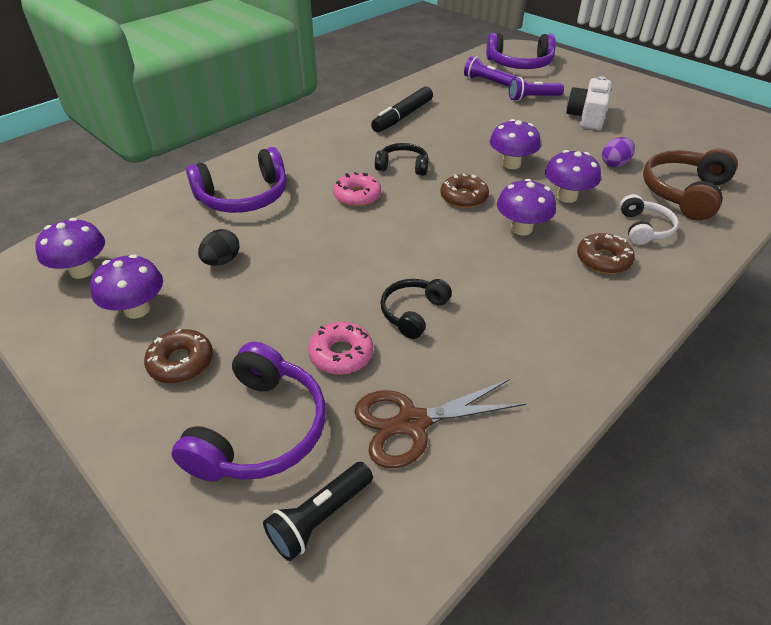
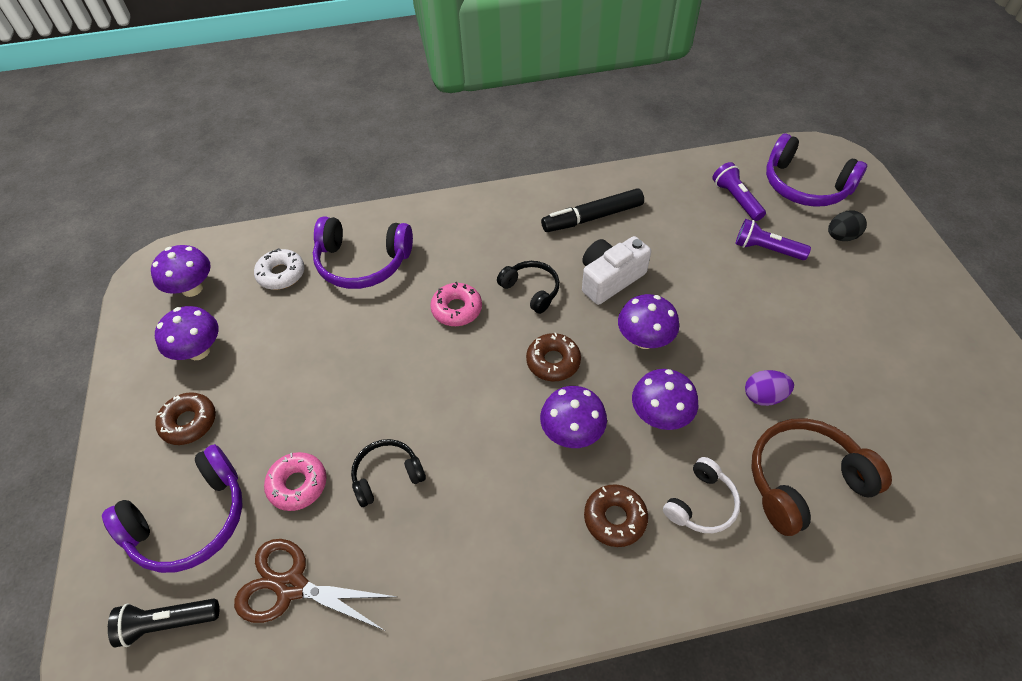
camera: 35 degrees right, 10 degrees up
(171, 229) = (281, 274): none -> white donut
(222, 261) = (290, 331): black egg -> black egg (841, 237)
(586, 117) = (804, 308): white camera -> white camera (610, 279)

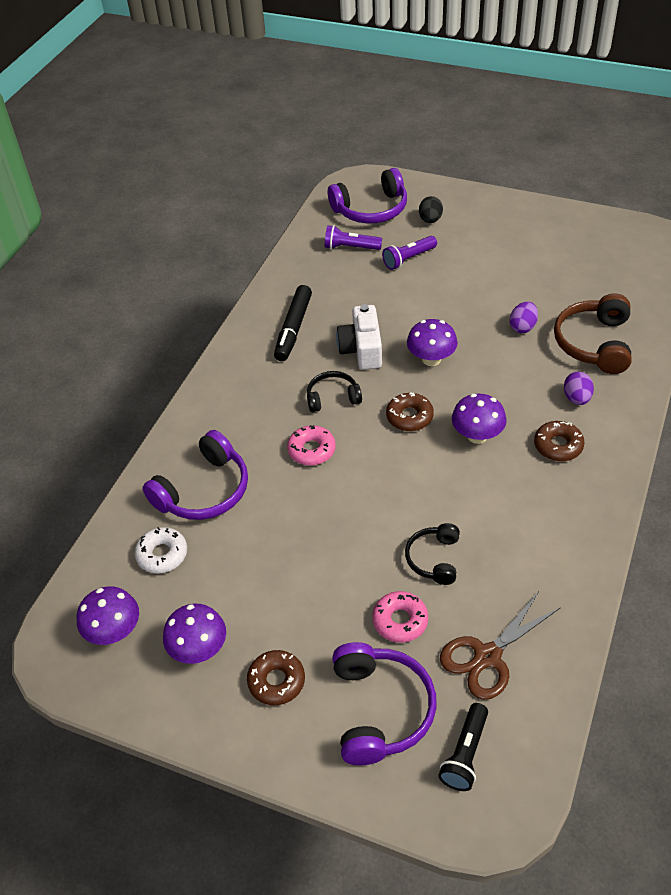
camera: 55 degrees left, 5 degrees down
(660, 415) = (498, 383): purple mushroom -> none
(701, 503) = (576, 398): white headphones -> purple egg

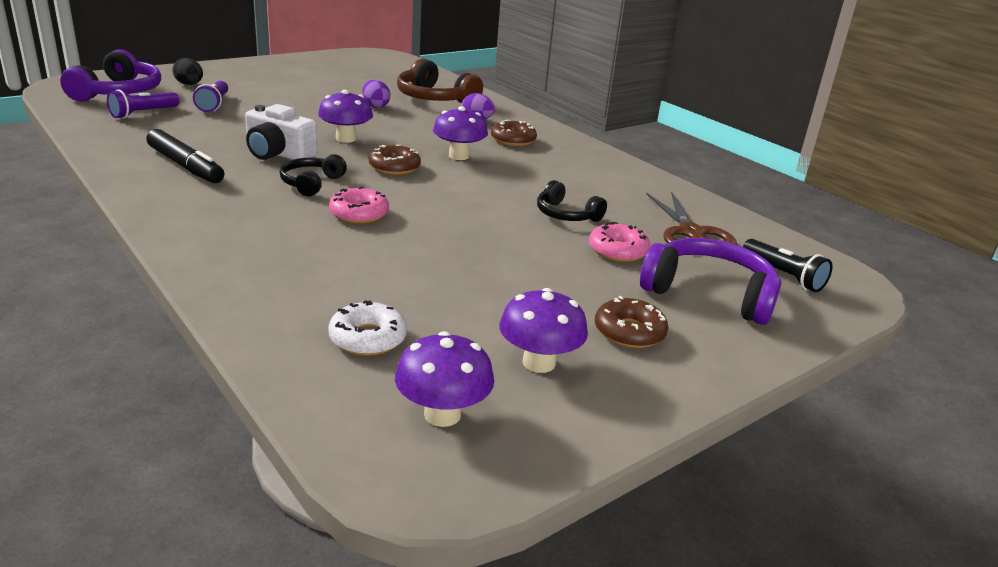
camera: 65 degrees left, 20 degrees down
(204, 490) = (314, 281): purple headphones -> none

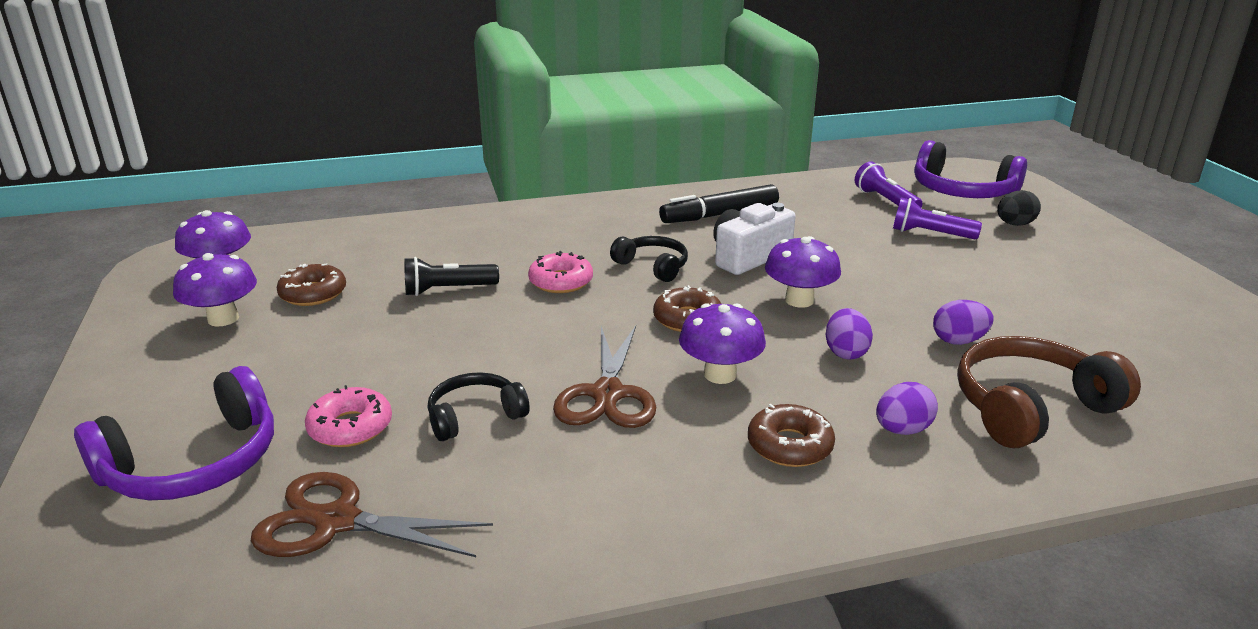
camera: 115 degrees right, 0 degrees up
(368, 338) = (337, 259): white donut -> none
(408, 129) = (845, 352): none -> purple egg
(507, 182) = (607, 394): none -> brown scissors
(629, 332) = (203, 377): brown donut -> brown donut (313, 294)
(783, 276) = (146, 564): black flashlight -> black flashlight (448, 290)

